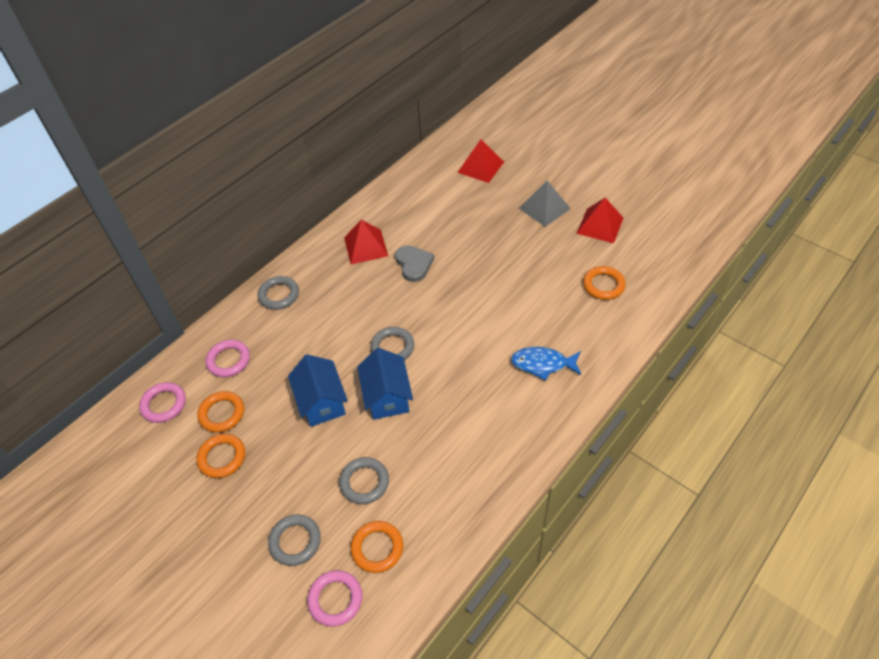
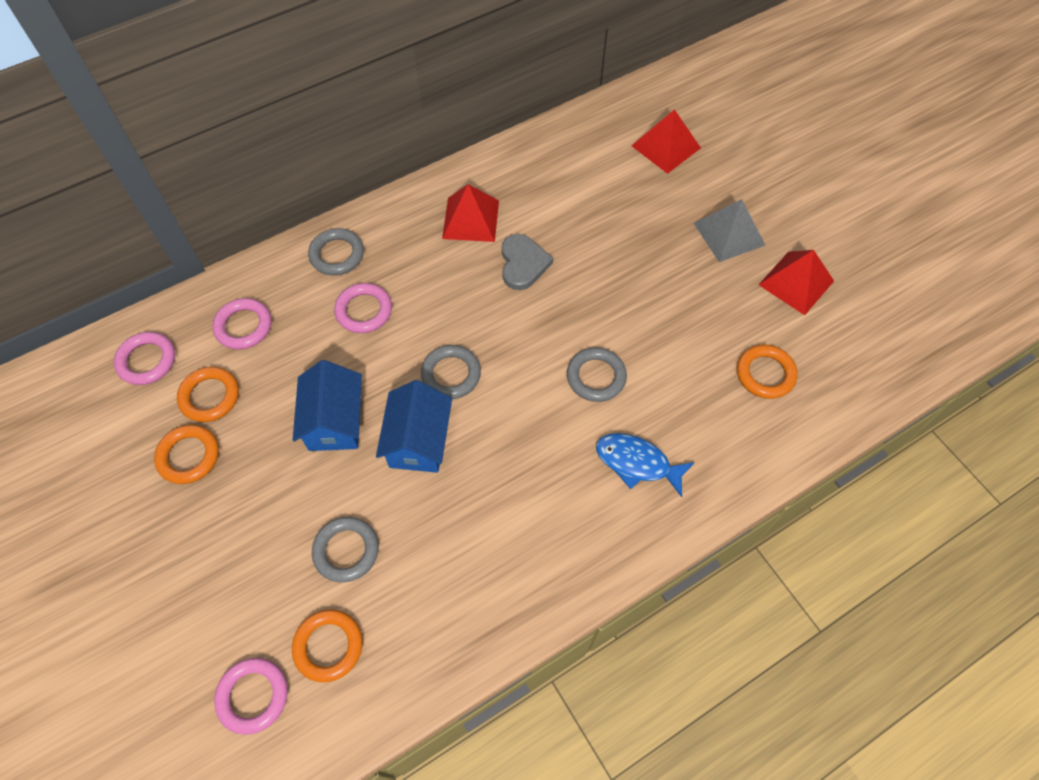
camera: 15 degrees right, 10 degrees up
(295, 541) = (234, 600): grey ring -> grey ring (596, 377)
(313, 325) = (364, 310): none -> pink ring

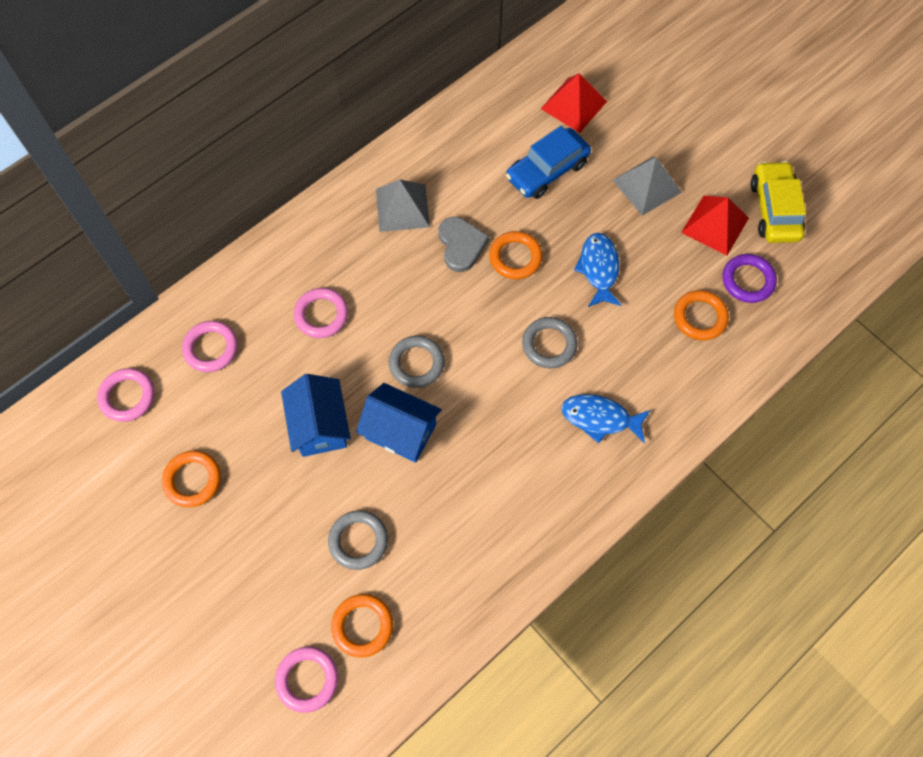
camera: 10 degrees left, 5 degrees up
(210, 396) = (197, 421): orange ring -> orange ring (515, 257)
(337, 255) = (282, 263): grey ring -> none
(418, 441) = (401, 431): blue house -> blue house turned 60 degrees counterclockwise
(471, 219) = (402, 207): red pyramid -> grey pyramid
(627, 205) = (547, 170): none -> blue car
(663, 308) = (599, 269): none -> blue fish
(824, 344) = (748, 280): none -> purple ring
(863, 276) = (774, 209): none -> yellow car

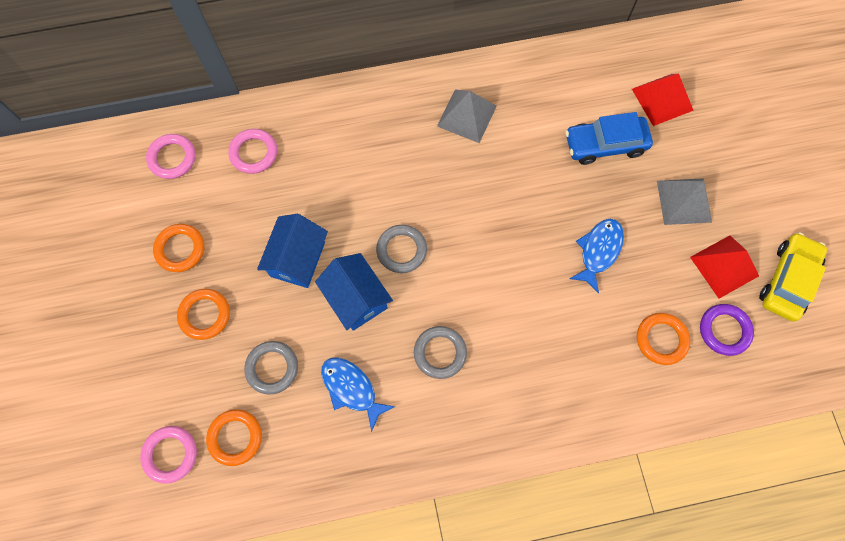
camera: 30 degrees right, 5 degrees up
(321, 315) = (351, 171): pink ring -> none
(461, 245) = (495, 171): grey heart -> none
(515, 257) = (534, 205): orange ring -> orange ring (205, 315)
(549, 344) = (518, 293): grey ring -> grey ring (440, 353)
(600, 418) = (522, 378): blue fish -> blue fish (351, 389)

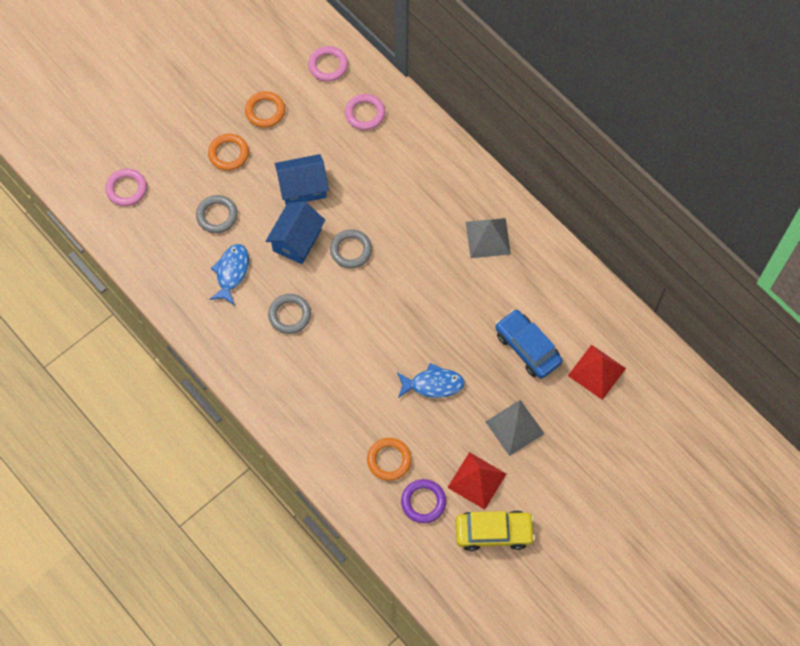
camera: 60 degrees right, 5 degrees down
(235, 437) = (158, 220): orange ring -> none

